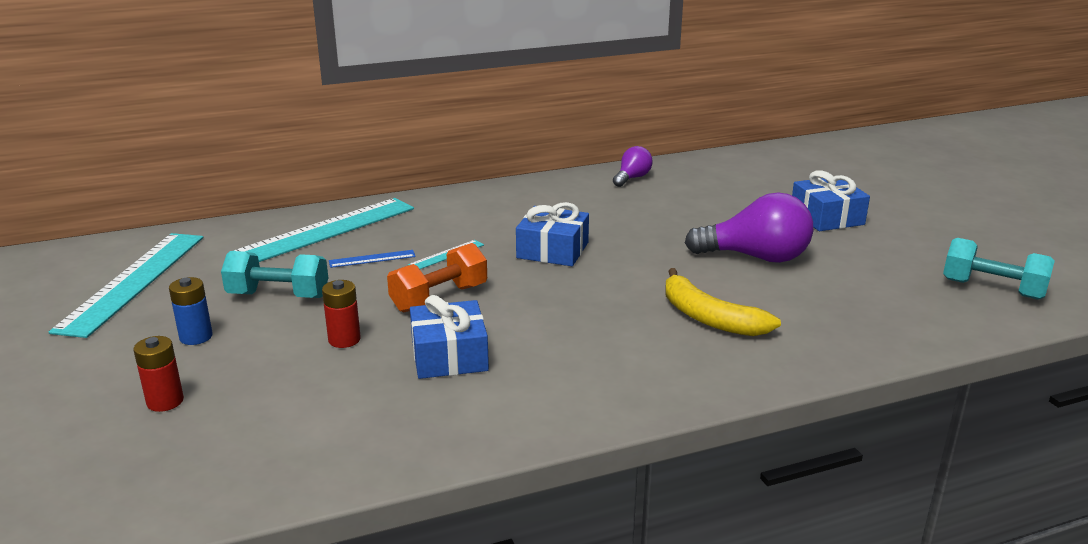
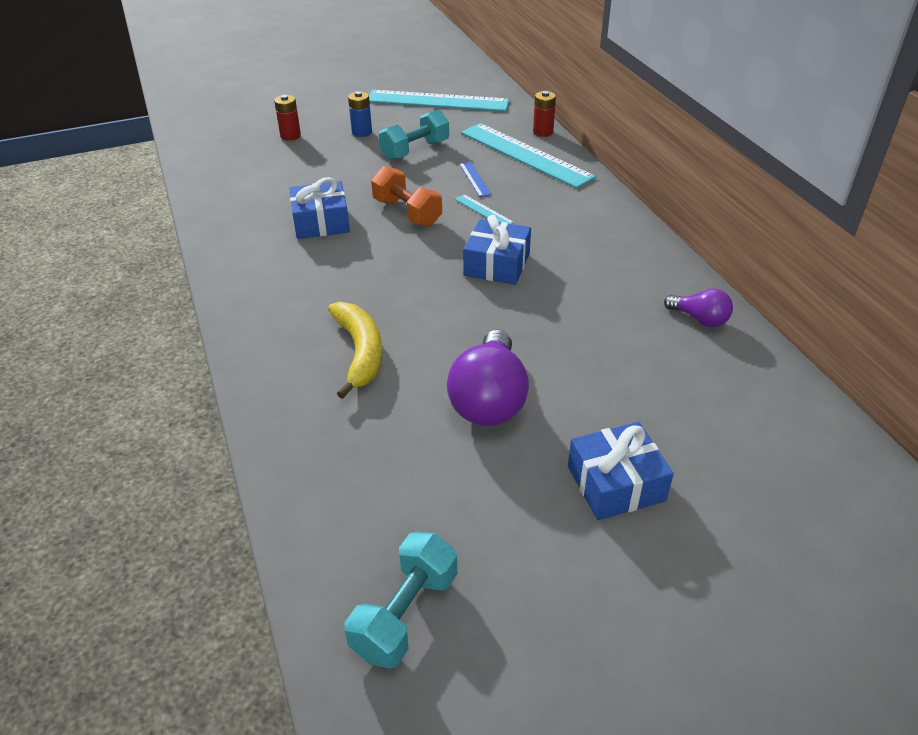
camera: 90 degrees right, 15 degrees up
(278, 295) = (415, 150): turquoise dumbbell -> turquoise dumbbell turned 45 degrees clockwise
(344, 340) = (350, 181): red battery -> red battery (543, 132)
(709, 317) = (360, 352): yellow banana -> yellow banana turned 120 degrees clockwise

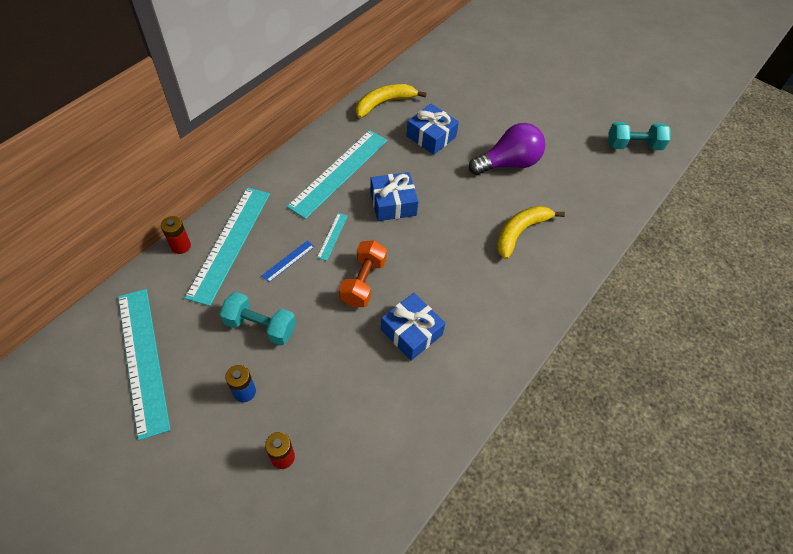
camera: 125 degrees left, 15 degrees up
(578, 241) = (339, 172): none -> turquoise ruler
(616, 483) = (520, 106): blue gift -> blue gift (431, 136)
(699, 319) = (384, 103): purple light bulb -> yellow banana

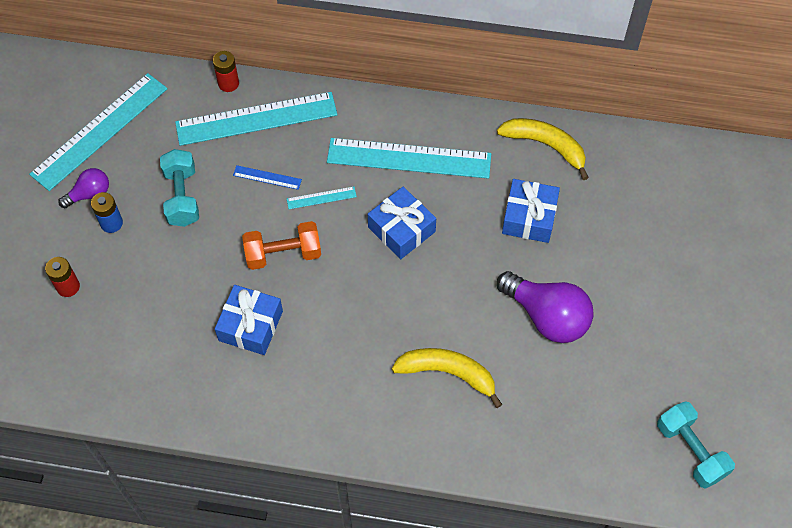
camera: 65 degrees right, 5 degrees up
(201, 397) = (89, 194): none -> purple light bulb

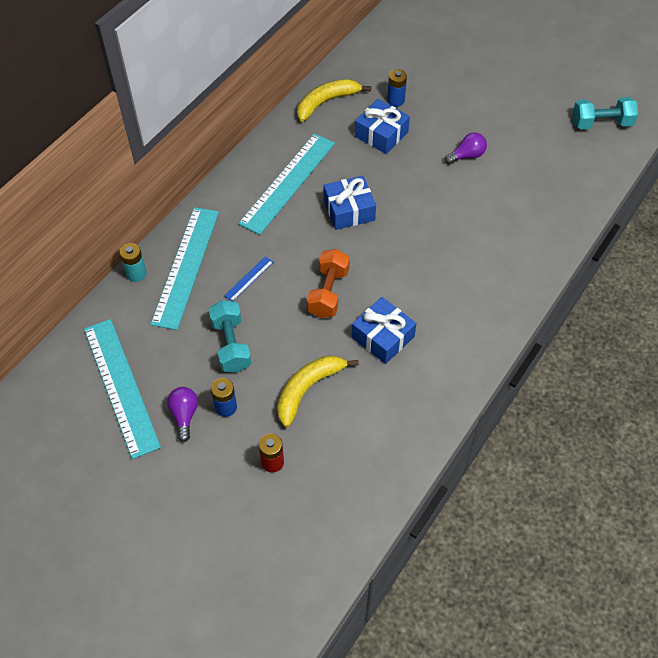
camera: 65 degrees left, 5 degrees down
(182, 197) = (231, 345): turquoise dumbbell -> turquoise dumbbell turned 60 degrees clockwise
(228, 83) = (136, 274): red battery -> turquoise battery
(321, 198) = (290, 249): turquoise ruler -> none
(448, 373) = (485, 227): yellow banana -> yellow banana (308, 389)
(547, 316) = (467, 156): purple light bulb -> purple light bulb, size x0.54
(590, 212) = (395, 100): none -> blue battery

